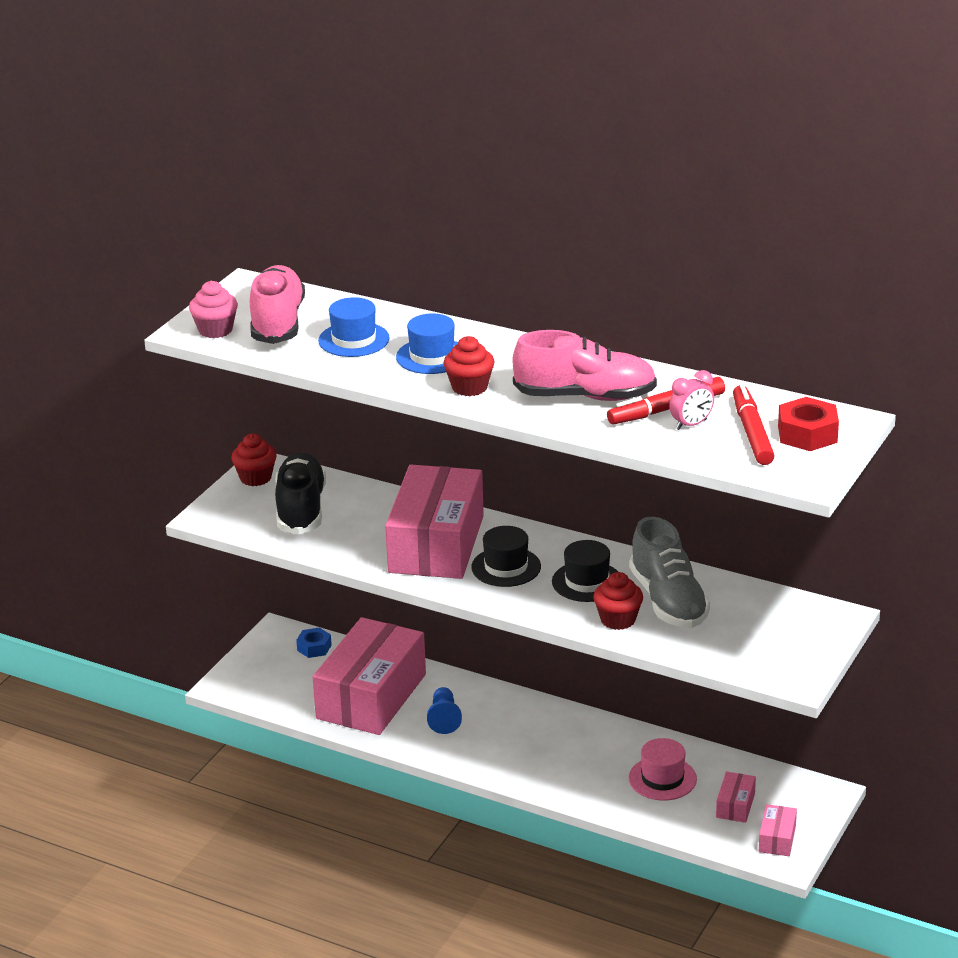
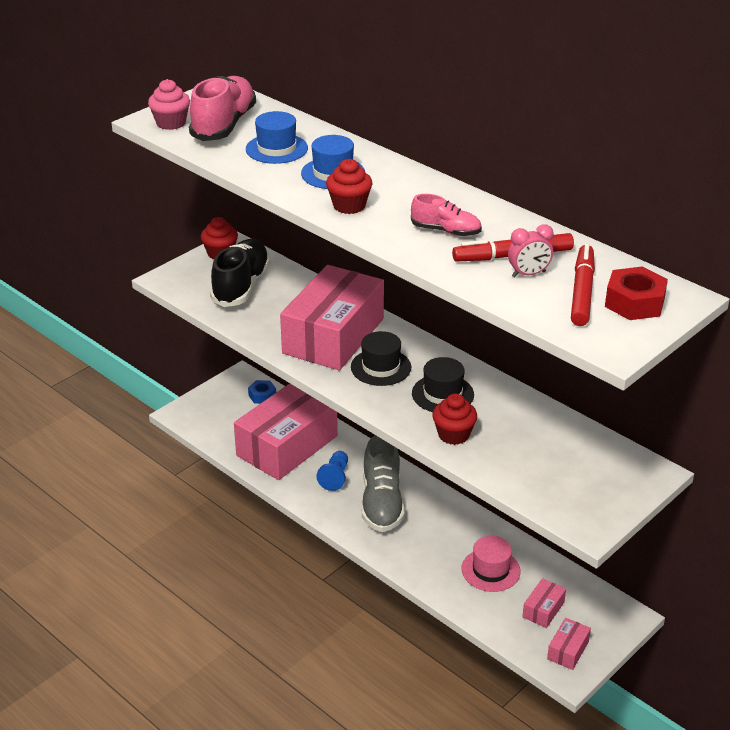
camera: 15 degrees right, 5 degrees up
(585, 396) = (446, 231): pink shoe -> pink shoe, size x0.56
(668, 601) = (505, 426): grey shoe -> grey shoe (382, 502)

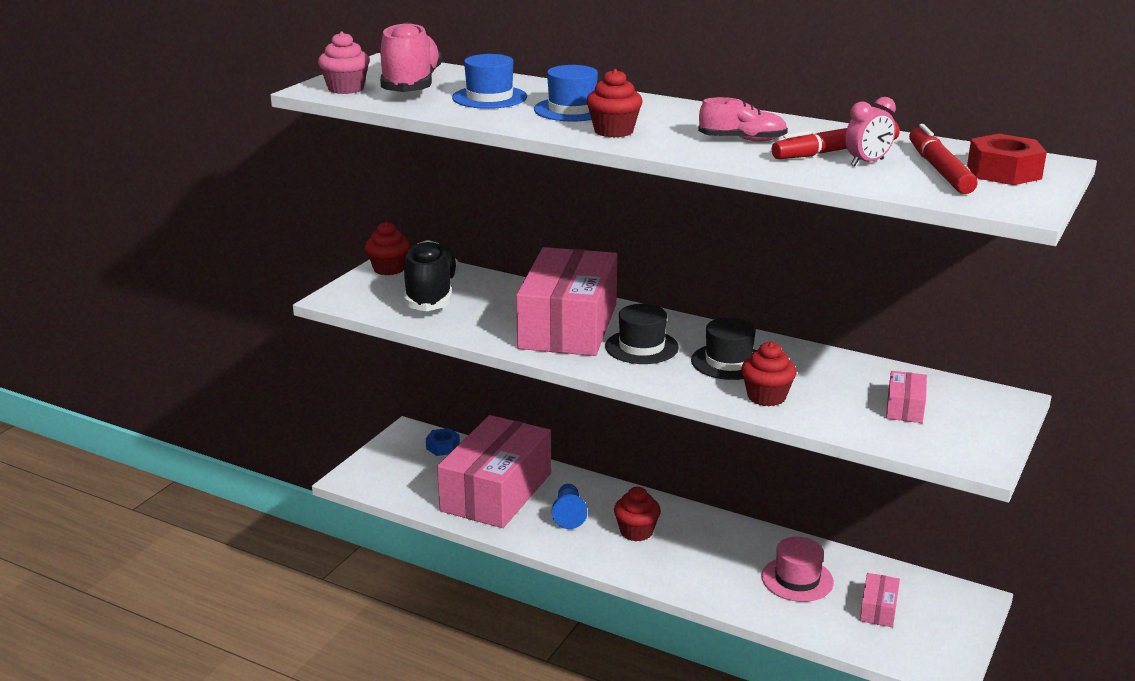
camera: 15 degrees left, 10 degrees down
(382, 502) = (636, 532): grey shoe -> red cupcake
(568, 650) = (929, 646): pink box -> pink box (905, 408)

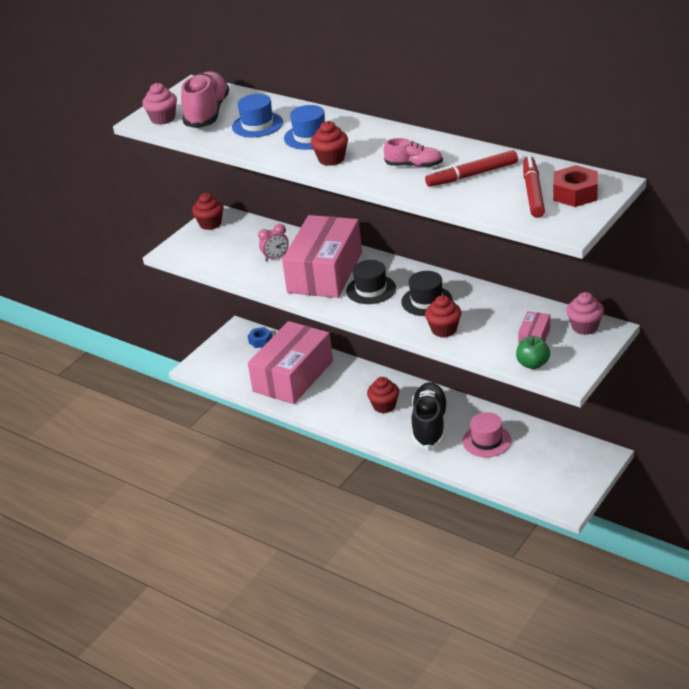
camera: 10 degrees right, 10 degrees up
(431, 294) = (236, 246): black shoe -> black shoe (429, 425)
(568, 515) = (340, 393): blue pawn -> none
(867, 162) = (488, 187): pink clock -> pink clock (276, 257)
(878, 609) = (536, 462): pink box -> none
(917, 441) = (533, 364): none -> green apple
(973, 396) = (585, 327): none -> pink cupcake

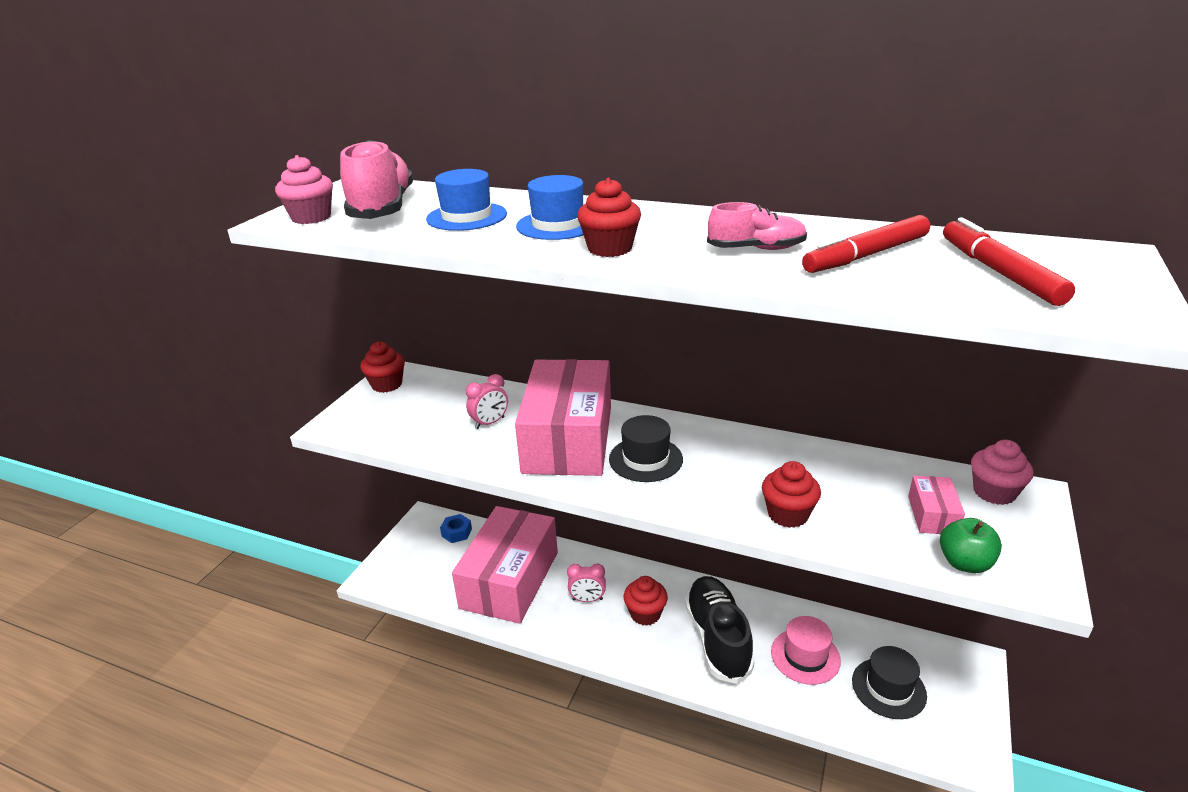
camera: 15 degrees left, 5 degrees down
(345, 393) = (587, 599): none -> pink clock
(426, 301) = (736, 470): black hat -> black hat (888, 688)
(575, 194) = (1072, 269): red nut -> none

